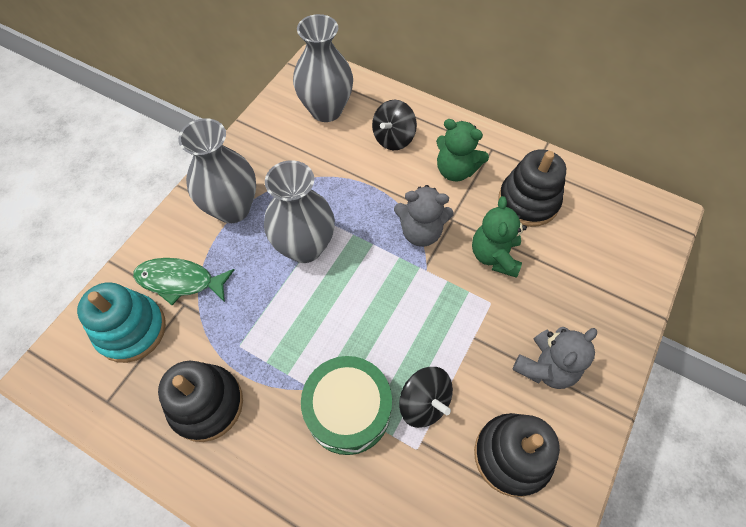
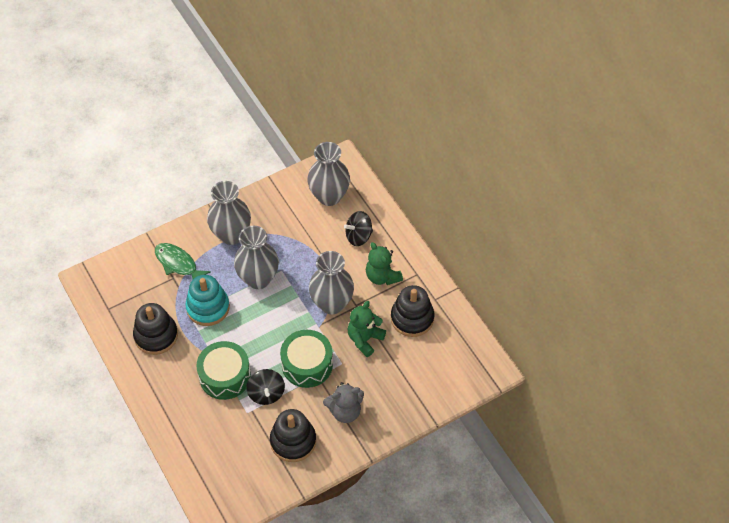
camera: 30 degrees right, 5 degrees down
(131, 330) = (138, 278): turquoise stacking toy -> turquoise stacking toy (208, 307)
(421, 232) = (332, 303): grey teddy bear -> grey vase
(448, 329) = (307, 364): none -> green drum

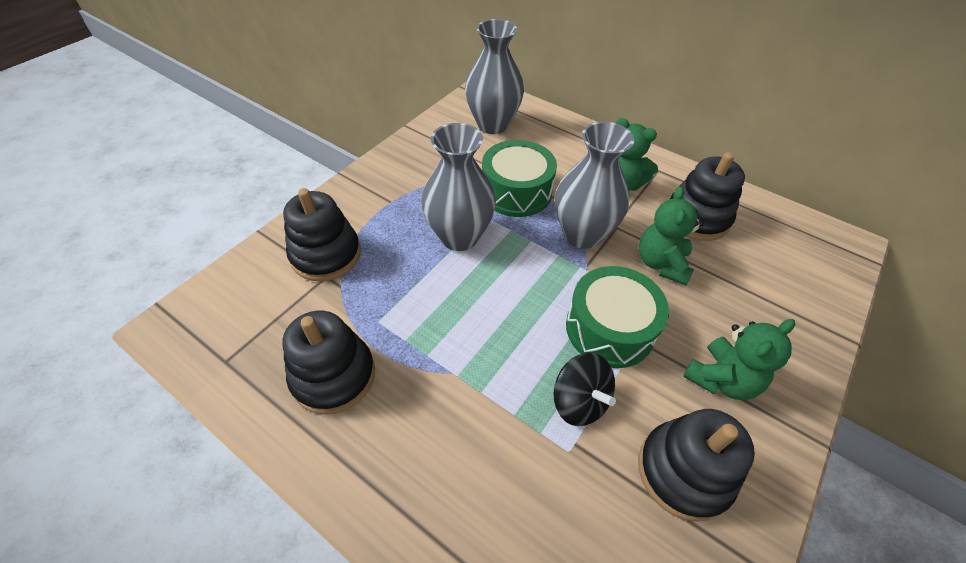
camera: 25 degrees left, 5 degrees down
(178, 264) = (326, 255): green fish -> black stacking toy
(208, 307) = (404, 300): turquoise stacking toy -> none
(225, 376) = (491, 399): green drum -> green drum (516, 192)
(231, 234) = (390, 196): grey vase -> none
(345, 411) = (721, 379): grey teddy bear -> green teddy bear
(358, 236) = (558, 152): black spinning top -> none

